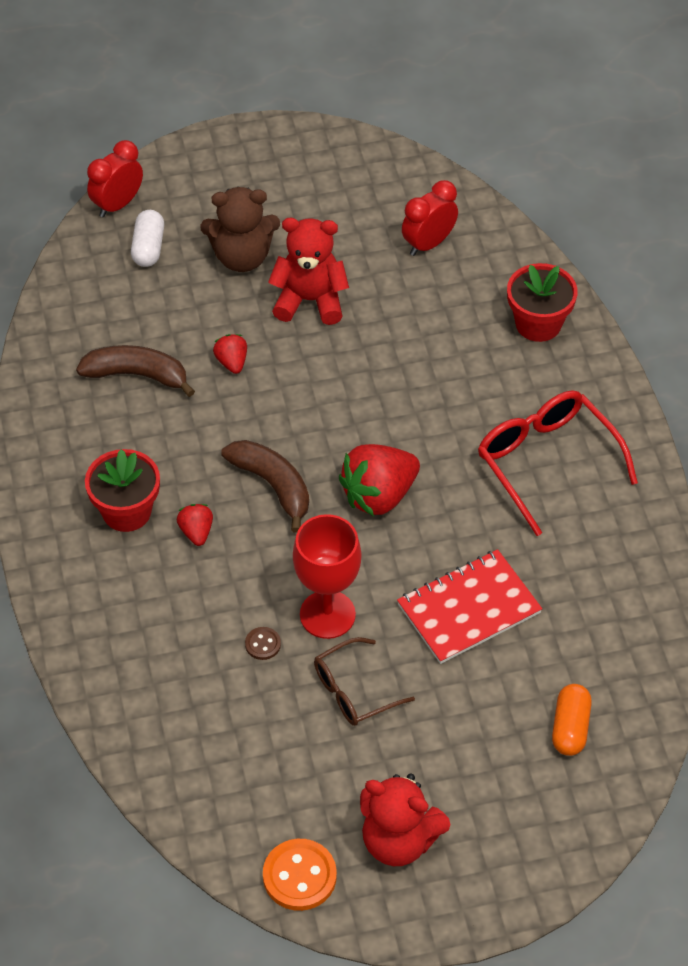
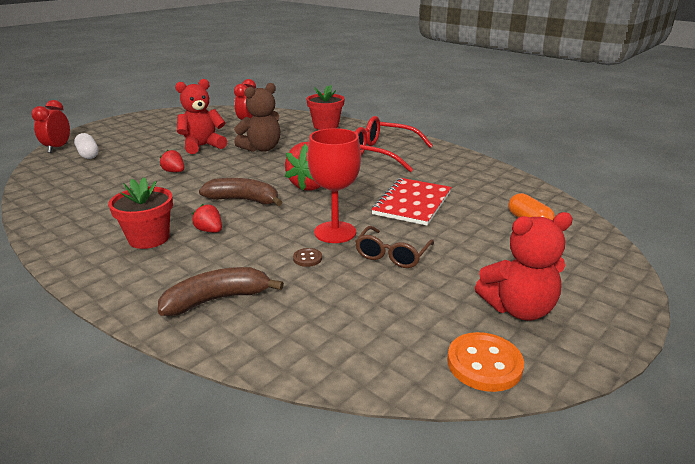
camera: 35 degrees left, 25 degrees down
(137, 375) = (113, 190): brown banana -> brown banana (217, 299)
(242, 257) = (150, 145): brown teddy bear -> brown teddy bear (261, 148)

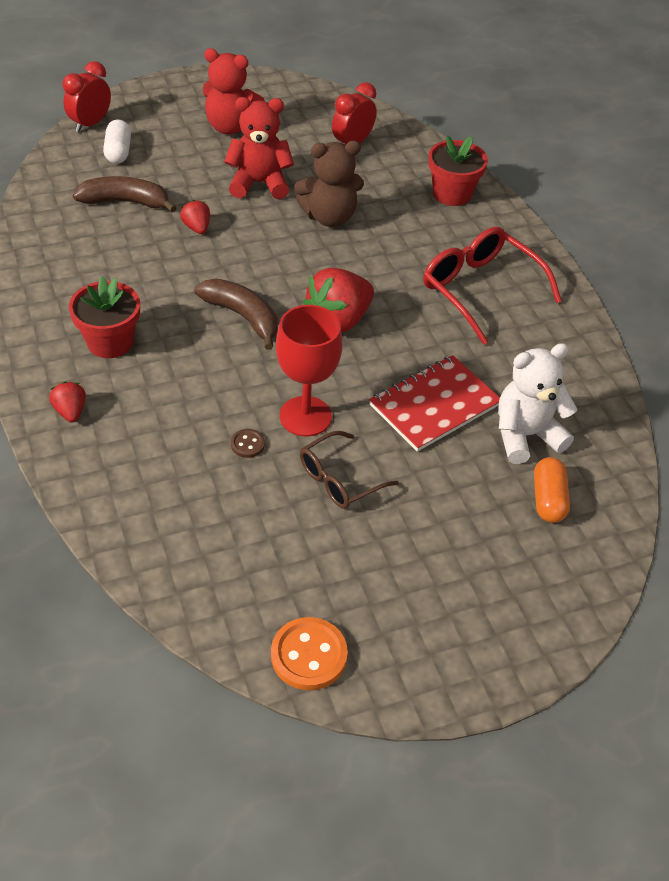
camera: 25 degrees right, 20 degrees up
(209, 230) = (176, 355): red strawberry -> red strawberry (70, 411)
(217, 299) = (126, 462): brown banana -> brown banana (125, 202)
(480, 200) = (525, 435): none -> white teddy bear
(518, 309) = (404, 613): red teddy bear -> red teddy bear (231, 127)

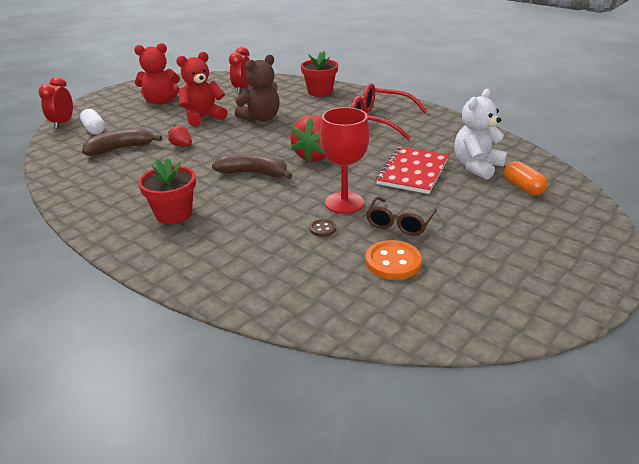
camera: 25 degrees left, 15 degrees down
(70, 411) = (178, 258): red strawberry -> none
(309, 655) = (488, 319): orange button -> orange button (393, 262)

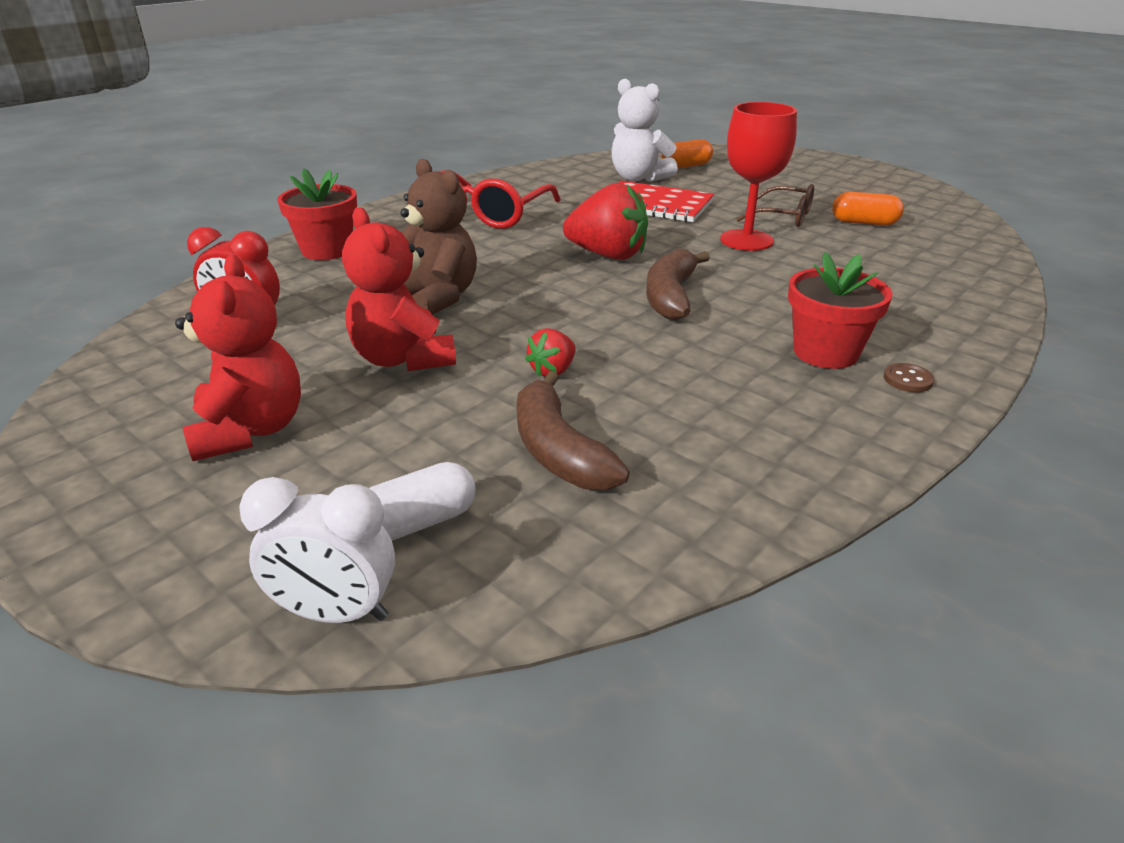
camera: 90 degrees left, 0 degrees up
(63, 123) = (336, 613): red clock -> white clock
(322, 229) = (816, 252): brown button -> brown button (907, 380)
(393, 262) = (864, 223): orange button -> orange capsule

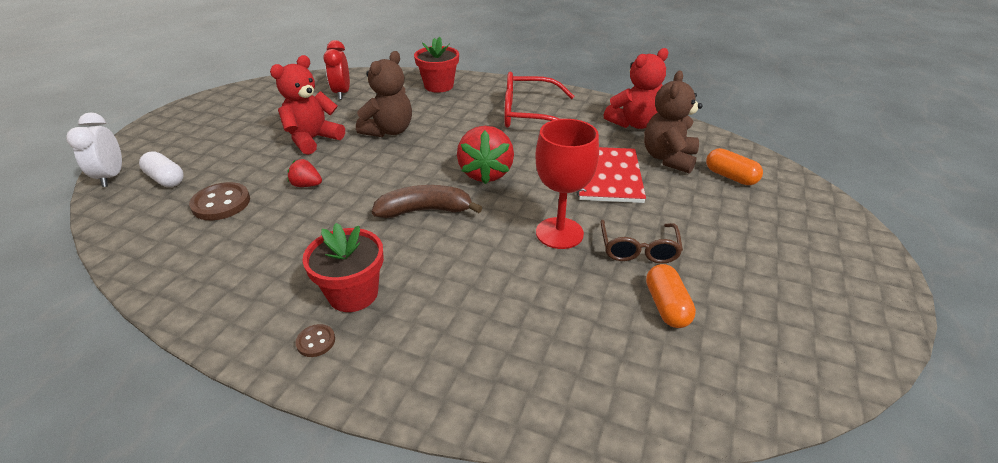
camera: 70 degrees right, 5 degrees up
(250, 430) = (242, 123): red teddy bear -> red teddy bear (634, 124)
(558, 451) = (221, 203): brown banana -> brown button
(638, 178) = (668, 158): white teddy bear -> brown teddy bear

